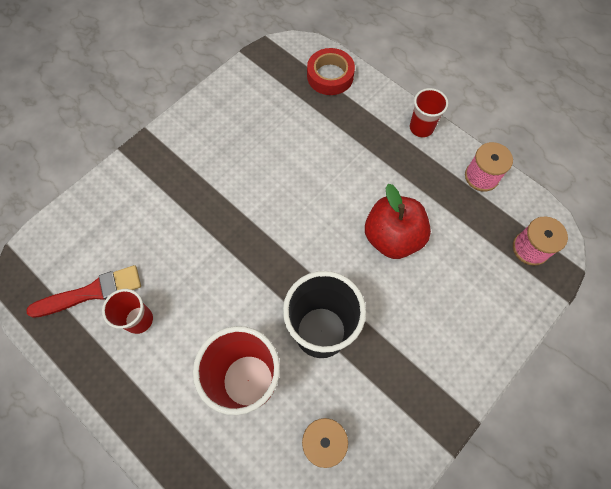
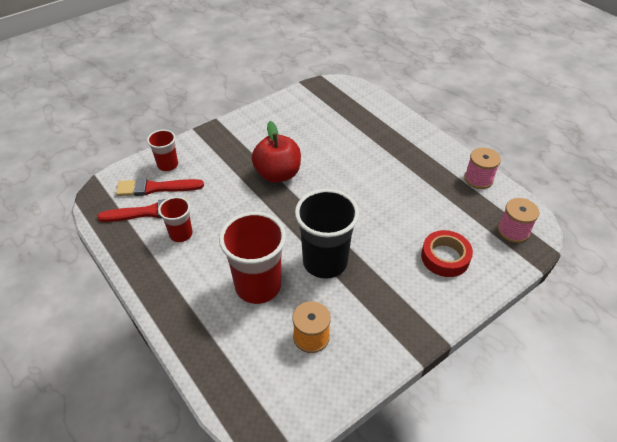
camera: 10 degrees right, 20 degrees down
(91, 253) = (156, 188): none -> red brush
(330, 76) = (366, 103): red tape -> red tape (445, 257)
(392, 237) = (396, 209): red apple -> red apple (278, 174)
(421, 128) = (433, 143): red cup -> red cup (168, 165)

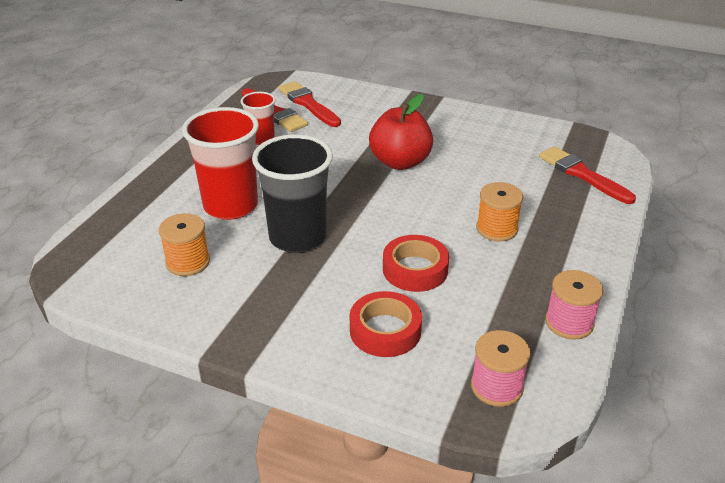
camera: 60 degrees right, 10 degrees down
(168, 165) = (345, 98): red cup -> none
(355, 107) = (582, 174): none -> red brush
(381, 166) = (497, 229): none -> orange spool
(397, 219) = (415, 269): none -> red tape

